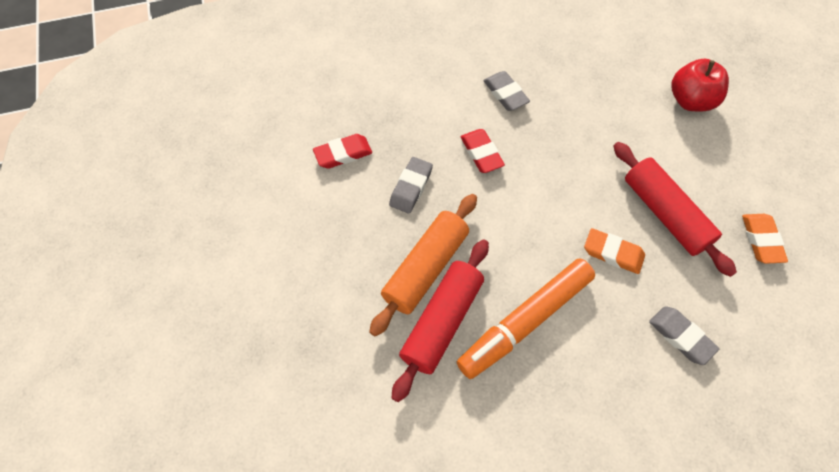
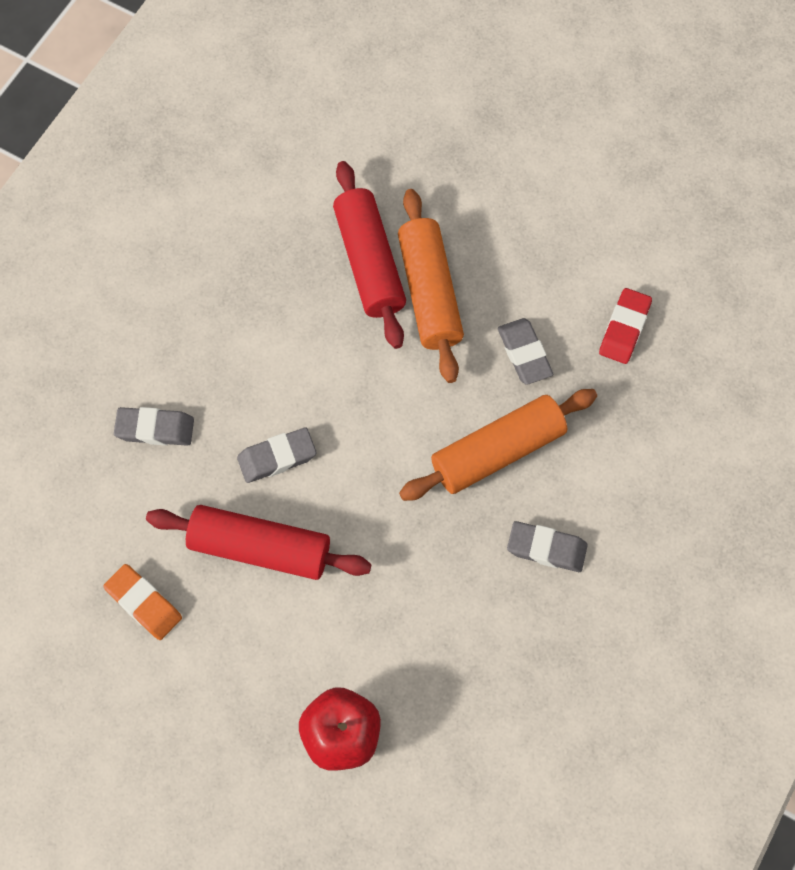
camera: 135 degrees right, 5 degrees up
(481, 153) = (497, 451): red eraser -> orange rolling pin
(525, 321) = (300, 324): orange marker -> none
(613, 253) = (277, 457): orange eraser -> grey eraser

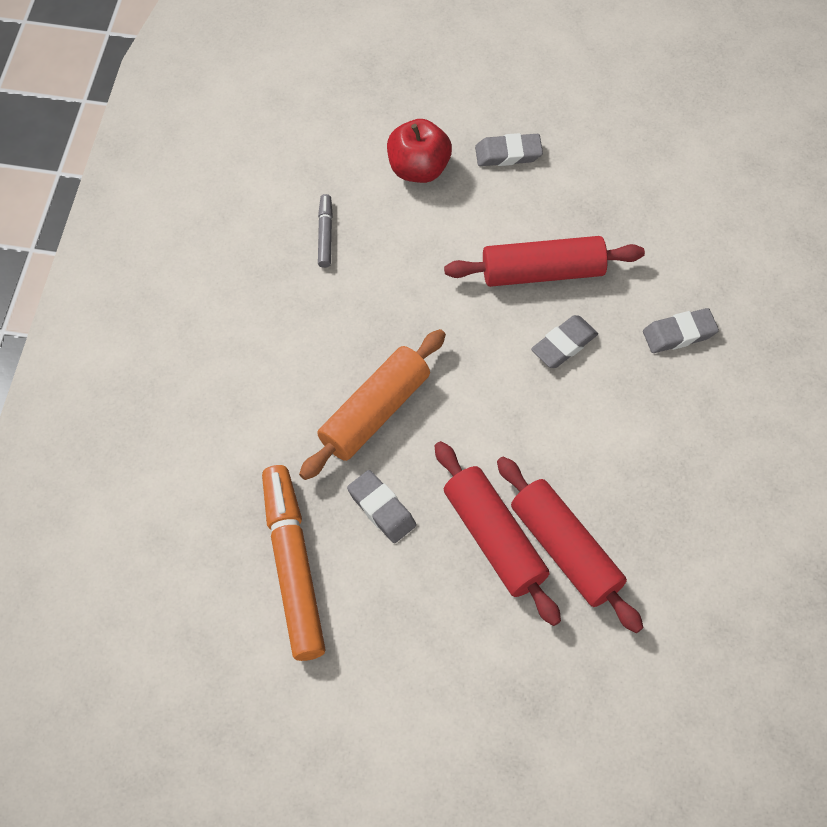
camera: 160 degrees right, 5 degrees down
(144, 603) = (612, 205): orange eraser -> none
(429, 293) = (494, 538): orange rolling pin -> red rolling pin
(481, 681) = (325, 234): none -> grey marker
(546, 549) = (305, 346): grey eraser -> grey eraser (508, 154)
(624, 329) = (293, 566): red eraser -> orange marker

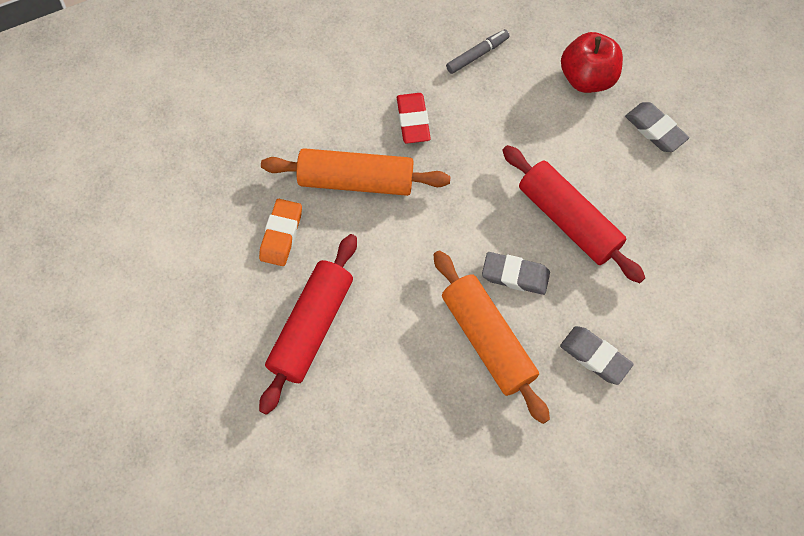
camera: 55 degrees right, 5 degrees up
(293, 566) = (197, 206): orange marker -> none
(350, 327) = (413, 121): none -> red eraser
(381, 509) = (281, 234): grey eraser -> orange eraser
(565, 550) = (338, 384): red rolling pin -> none
(607, 404) = (487, 339): none -> orange rolling pin

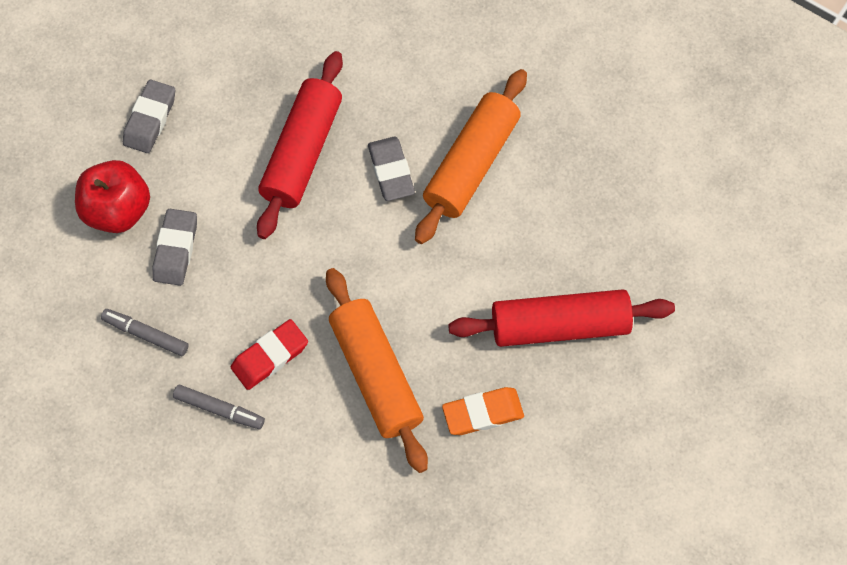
camera: 120 degrees left, 0 degrees up
(394, 74) = (219, 409): none -> grey marker
(594, 356) = (430, 69): grey eraser -> grey eraser (176, 249)

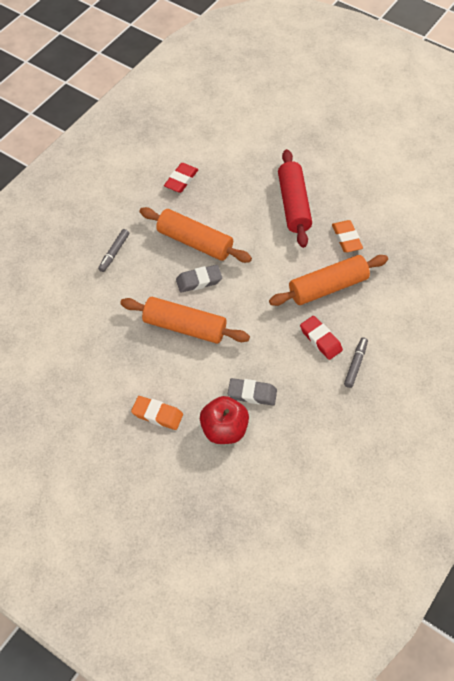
camera: 90 degrees left, 10 degrees down
(146, 334) = (310, 407): grey marker -> grey marker (114, 253)
(150, 119) = (157, 415): grey eraser -> orange eraser
(302, 152) = (184, 327): red rolling pin -> orange rolling pin
(608, 140) = (181, 180): none -> red eraser

